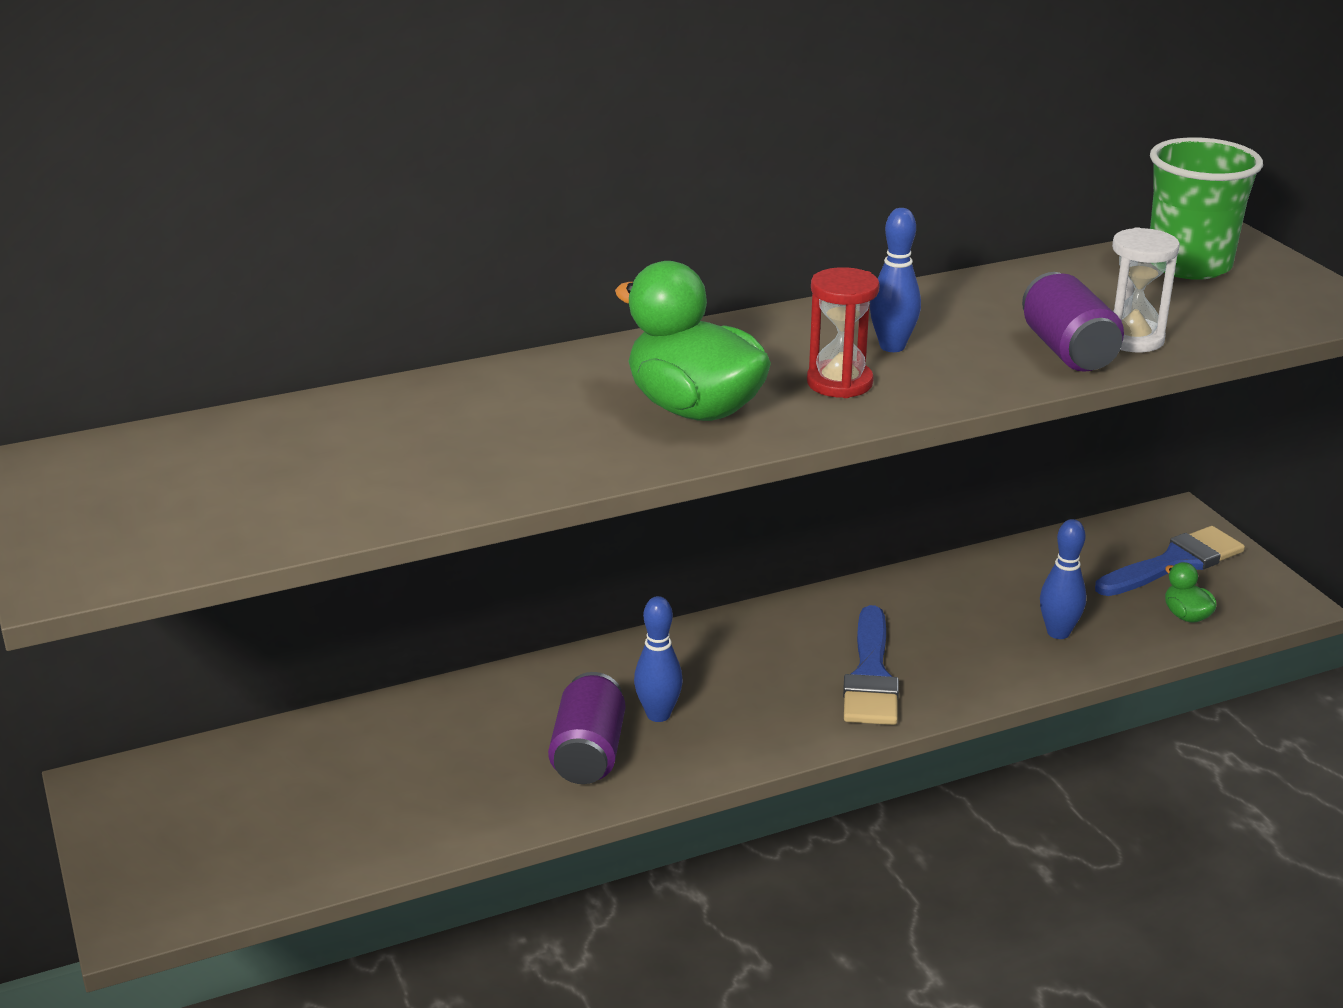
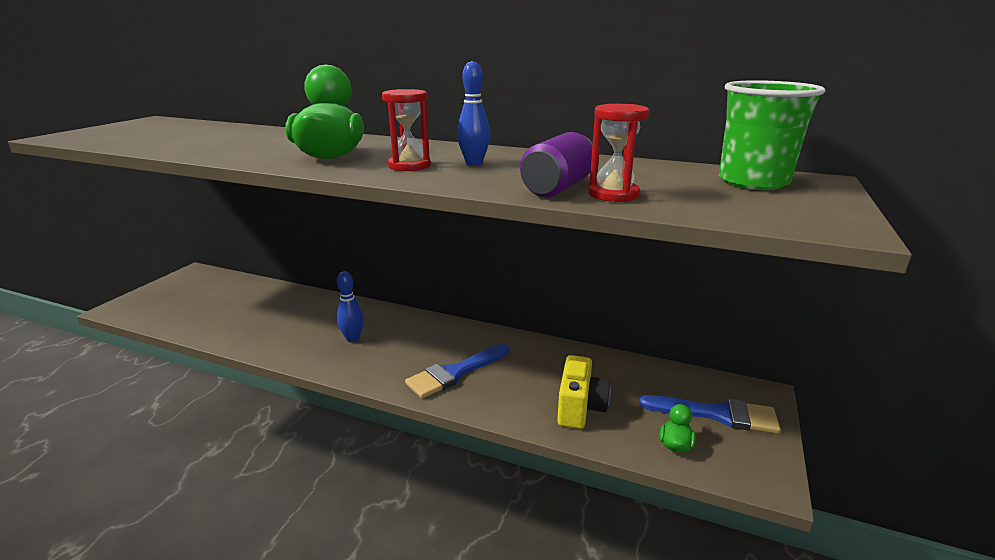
camera: 45 degrees right, 5 degrees down
(588, 753) = (305, 337): purple can -> none
(1058, 632) = (580, 408): blue bowling pin -> yellow camera
(1132, 339) = (613, 194): white hourglass -> red hourglass

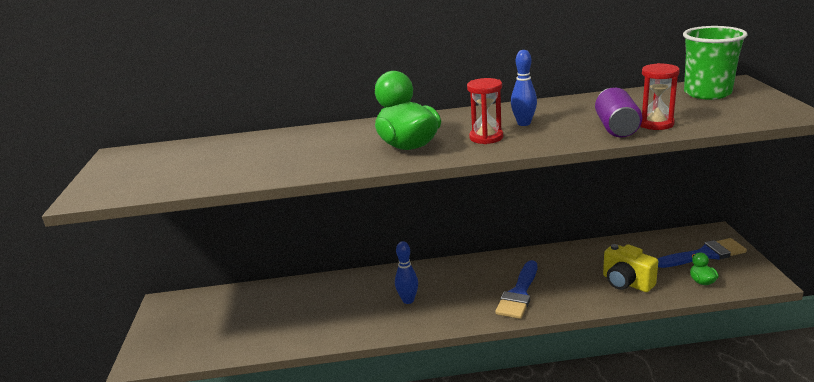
camera: 25 degrees left, 0 degrees up
(580, 408) = (626, 283): yellow camera -> yellow camera turned 150 degrees clockwise

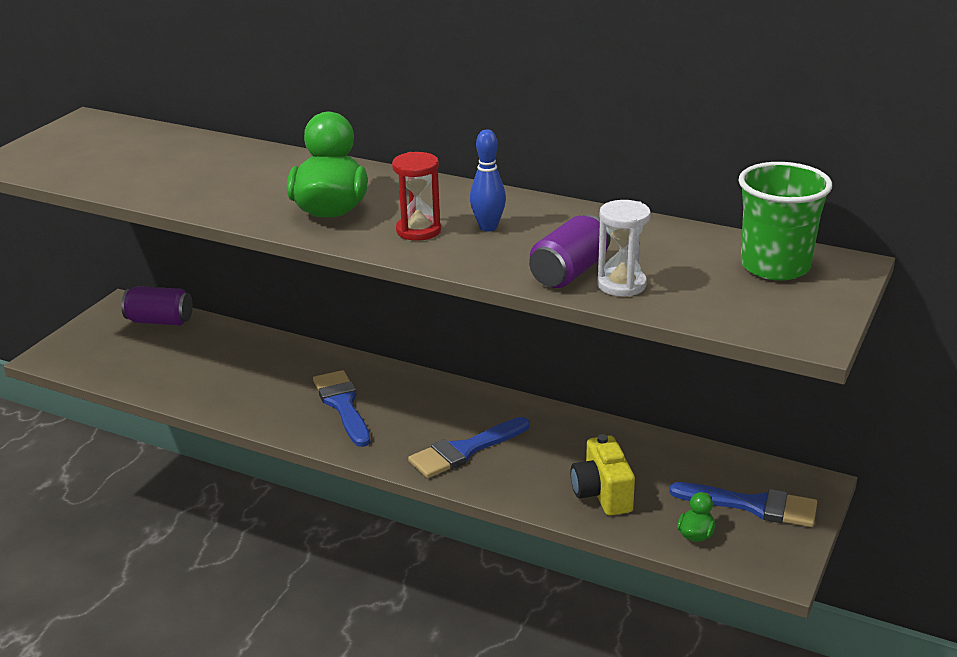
camera: 30 degrees right, 5 degrees up
(207, 302) = (160, 321): none -> purple can
(408, 300) = (342, 405): blue bowling pin -> blue brush
(655, 124) = (621, 285): red hourglass -> white hourglass

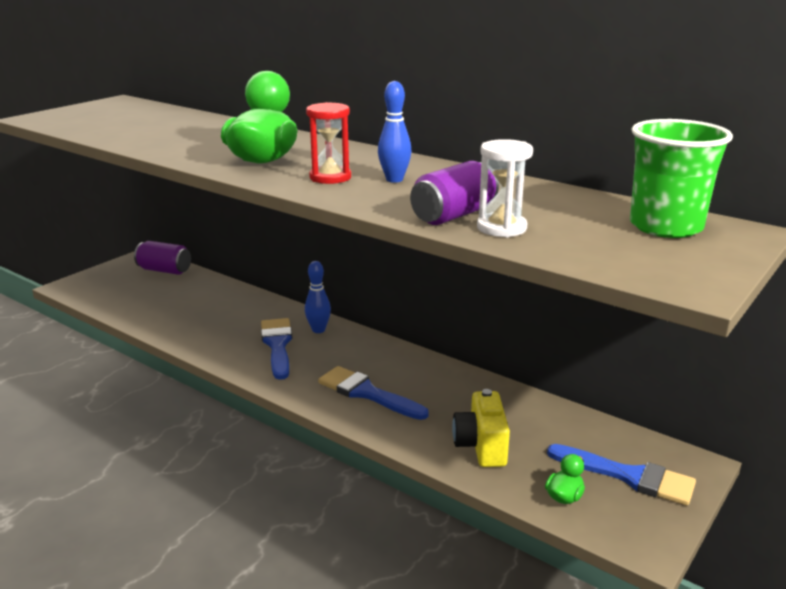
camera: 10 degrees right, 5 degrees down
(382, 380) = (318, 330): none -> blue bowling pin
(464, 450) = (367, 393): blue brush -> blue brush turned 60 degrees clockwise

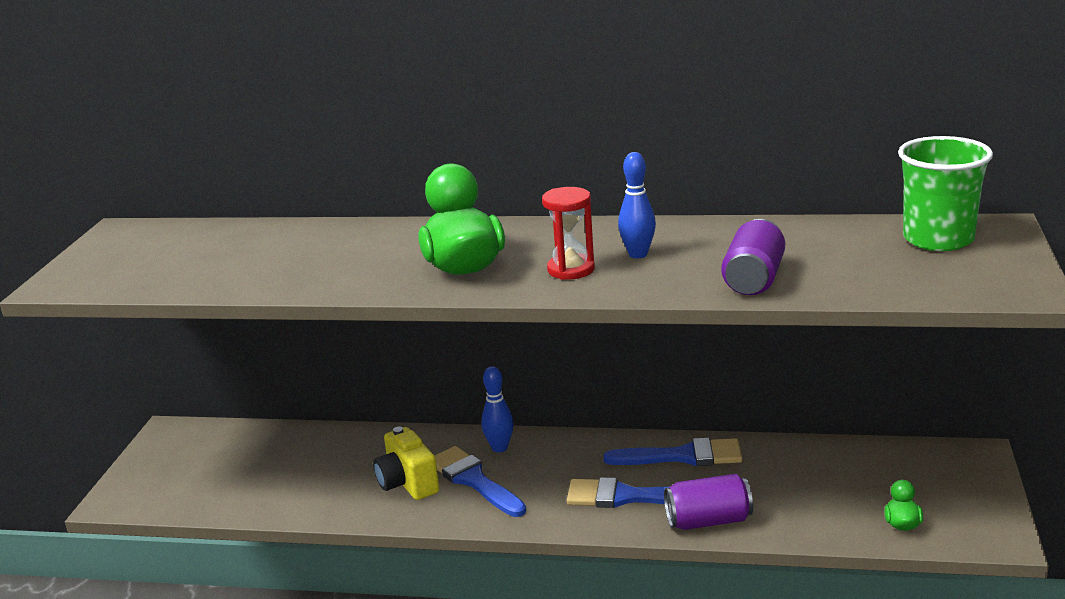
camera: 25 degrees left, 0 degrees up
(164, 270) = (221, 438): purple can -> purple can (708, 521)
(481, 446) = (789, 507): yellow camera -> yellow camera (407, 483)
(501, 228) = (813, 280): white hourglass -> none
(629, 476) = (936, 485): blue brush -> blue brush (683, 456)

